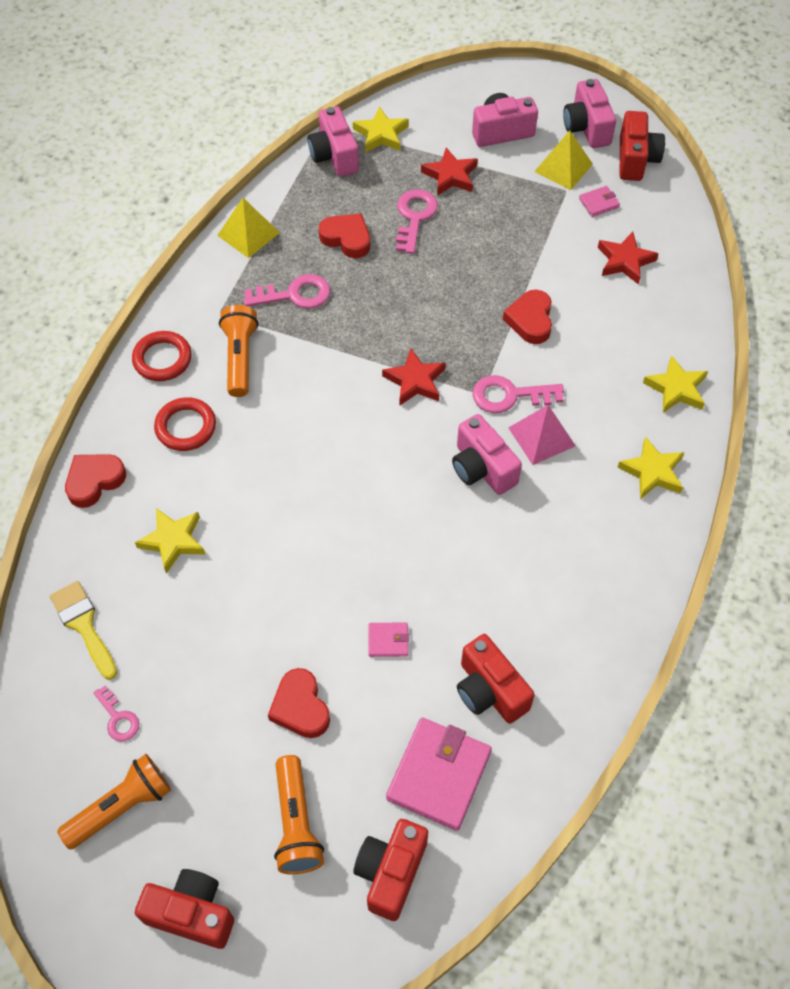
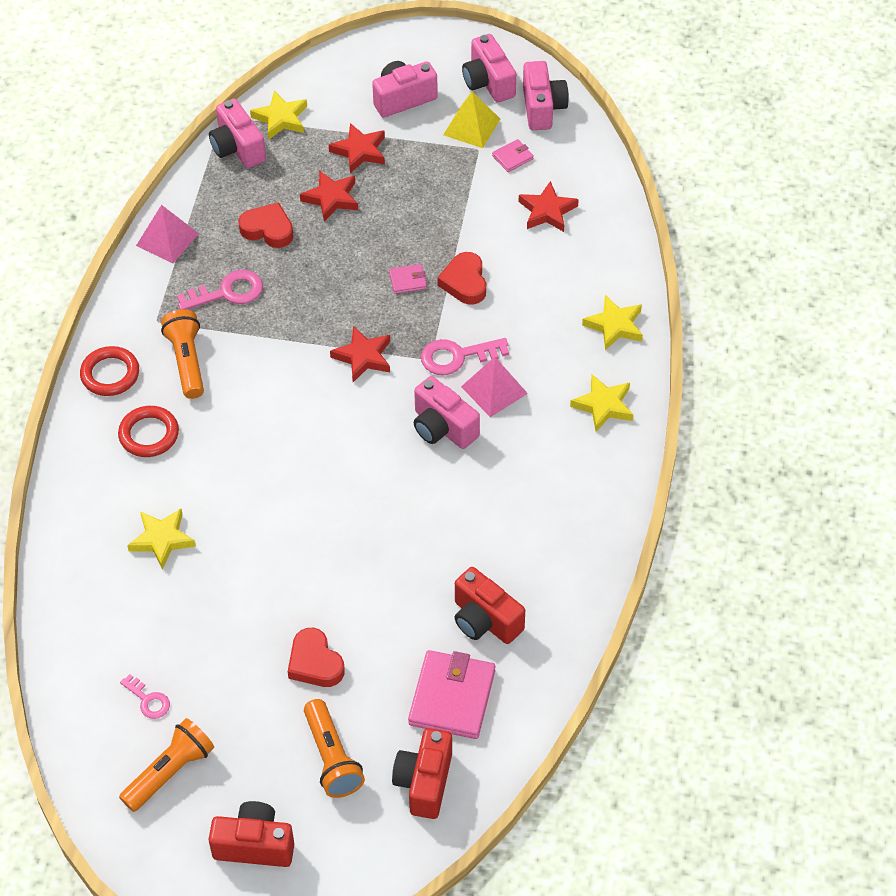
camera: 10 degrees left, 5 degrees down
(83, 625) = (95, 627): yellow brush -> none
(94, 481) = (72, 498): red heart -> none
(248, 234) = (167, 239): yellow pyramid -> pink pyramid
(388, 641) = (384, 593): pink wallet -> pink wallet (408, 280)
(414, 217) = (331, 198): pink key -> red star
(636, 159) = (542, 108): red camera -> pink camera

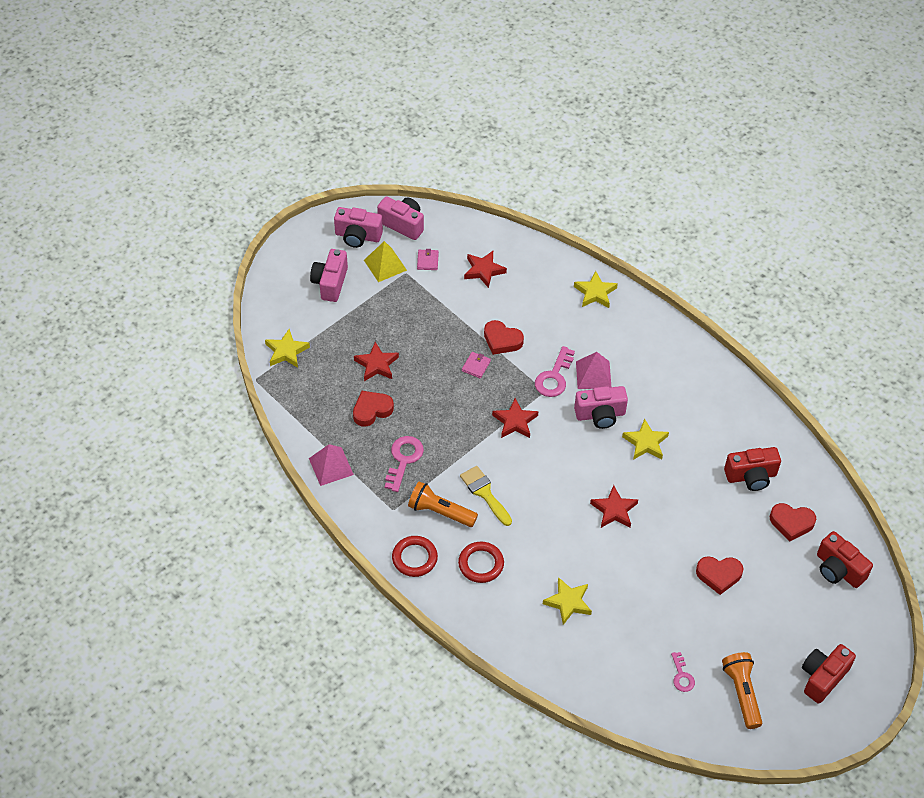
camera: 55 degrees left, 0 degrees up
(148, 700) = (682, 676): pink key -> pink key turned 90 degrees clockwise
(237, 148) = (289, 387): pink camera -> none
(244, 385) = (484, 493): none -> yellow brush
(332, 758) = (790, 605): orange flashlight -> none
(359, 151) = (352, 329): red star -> red star (614, 510)
(452, 697) = (791, 523): pink wallet -> red heart
(603, 405) = (647, 332): yellow star -> yellow star (645, 443)

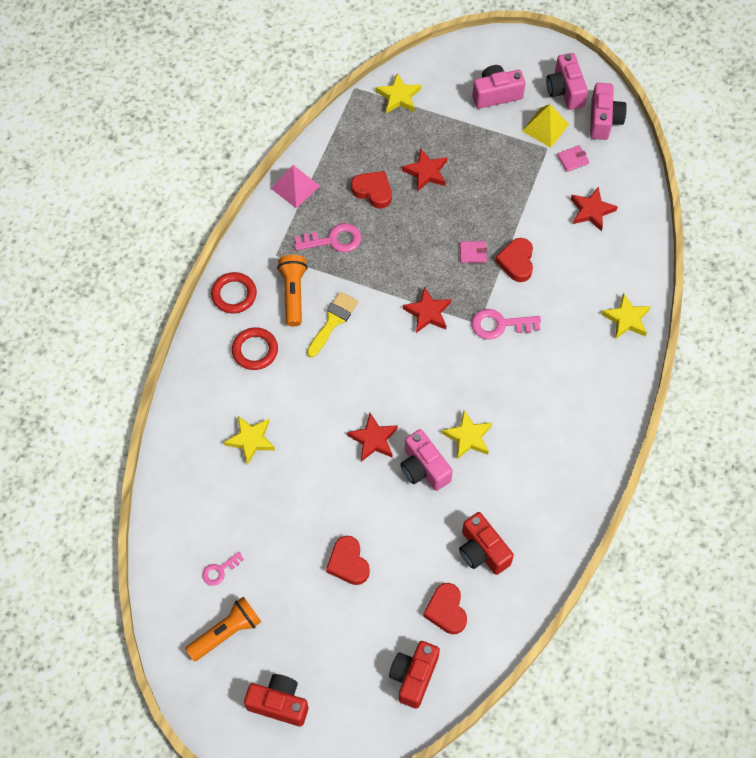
camera: 65 degrees right, 10 degrees up
(593, 375) = (523, 358): pink pyramid -> none
(600, 415) = (478, 383): pink camera -> pink camera (423, 468)

